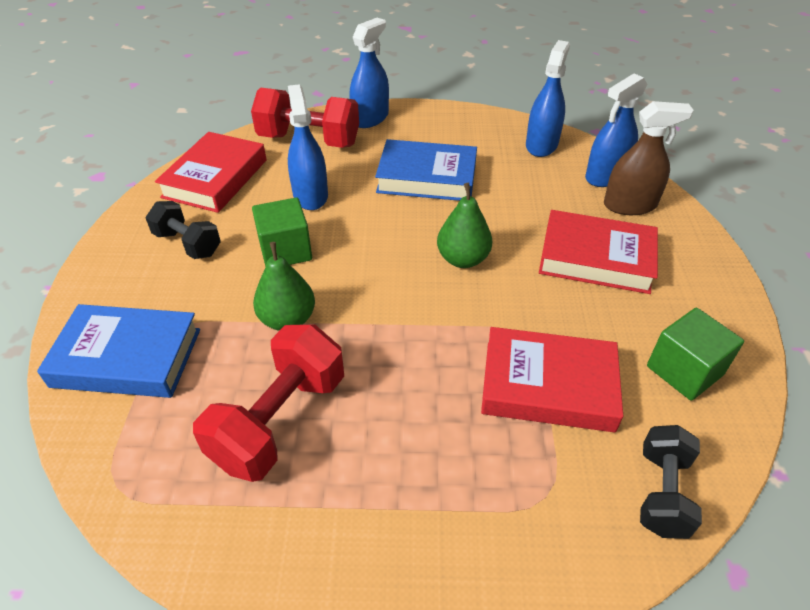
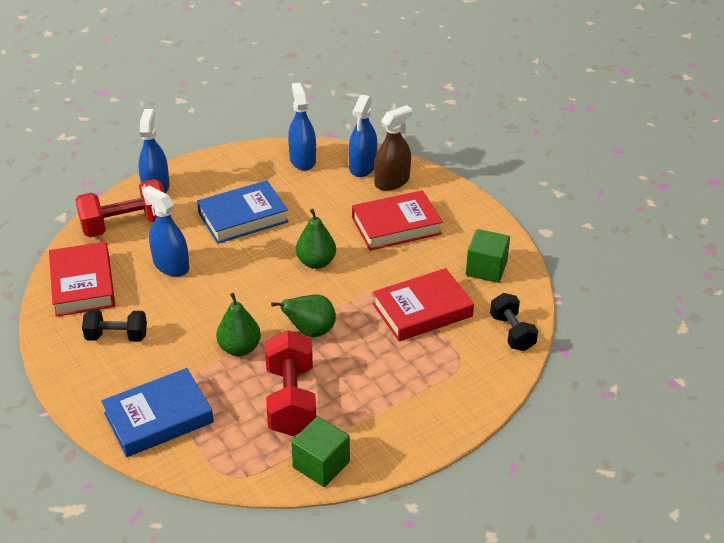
camera: 35 degrees left, 5 degrees down
(285, 250) = (193, 309): green cube -> green cube (321, 464)
(383, 340) = (310, 331): none -> green pear

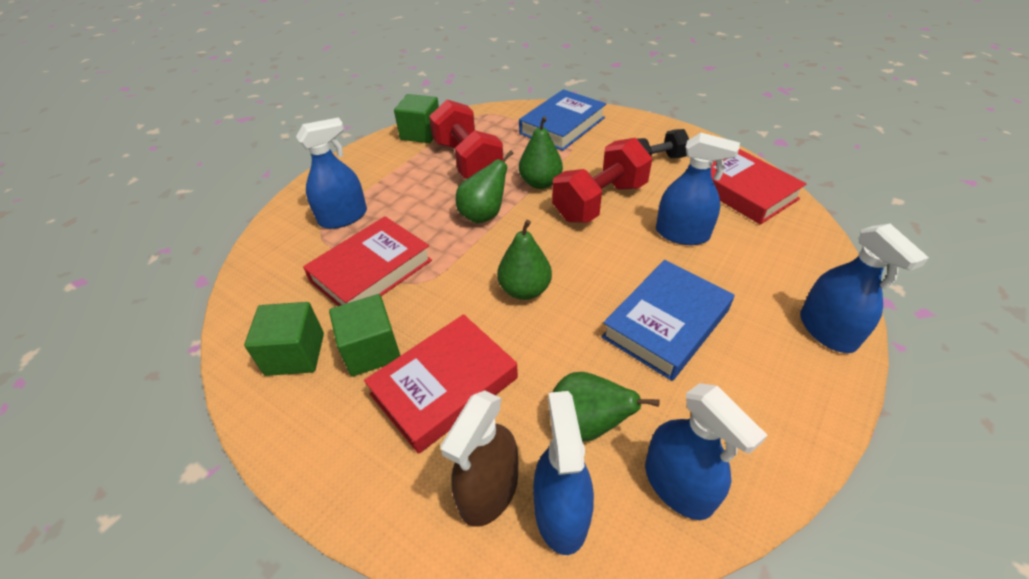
camera: 160 degrees right, 5 degrees up
(125, 225) = (788, 263): red dumbbell -> red dumbbell (599, 202)
(328, 189) = (587, 424): none -> green pear
(435, 256) = (371, 350): none -> green cube
(436, 370) = (343, 217): none -> blue spray bottle
(512, 332) = (261, 277): black dumbbell -> none

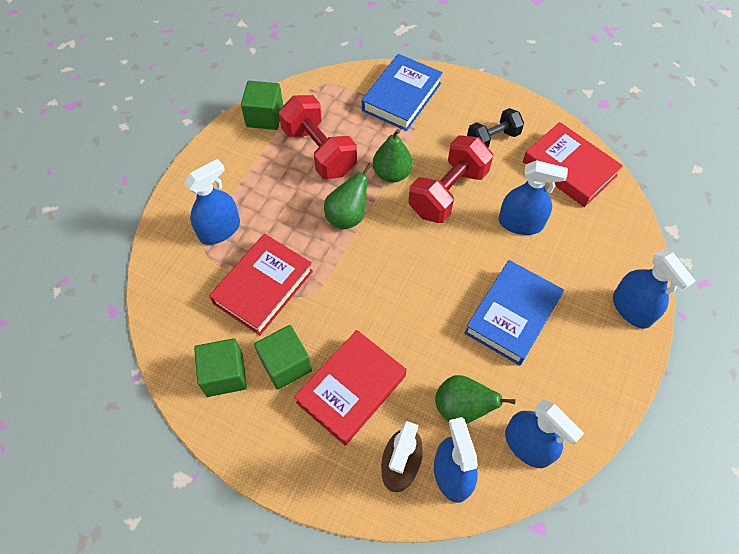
camera: 10 degrees left, 15 degrees up
(524, 290) = (397, 294): green pear -> none

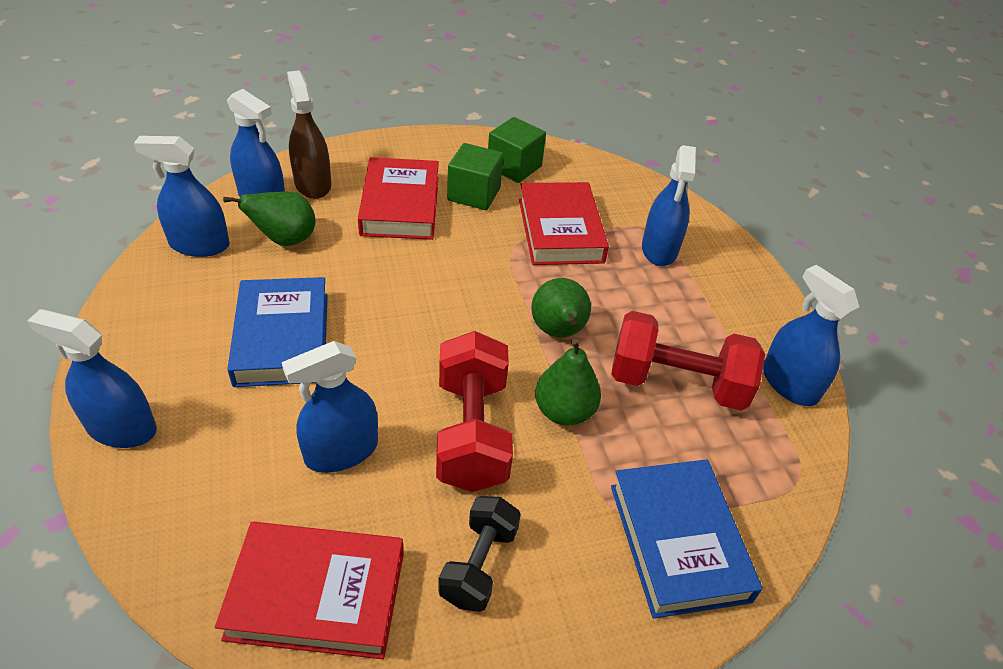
camera: 135 degrees right, 15 degrees down
(265, 116) = (789, 384): green cube -> blue spray bottle

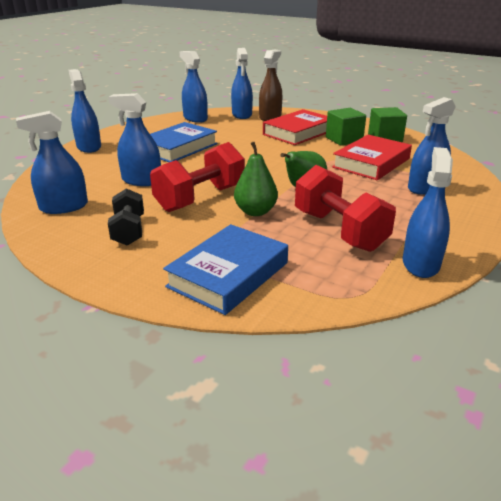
camera: 50 degrees right, 15 degrees down
(285, 240) = (229, 126): green pear -> none
(317, 594) = (64, 207): red book -> blue spray bottle
(479, 564) = (129, 231): black dumbbell -> black dumbbell turned 75 degrees counterclockwise

